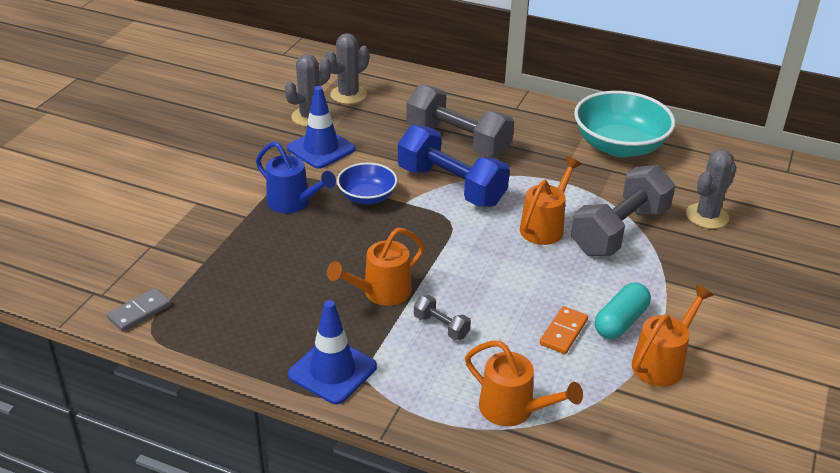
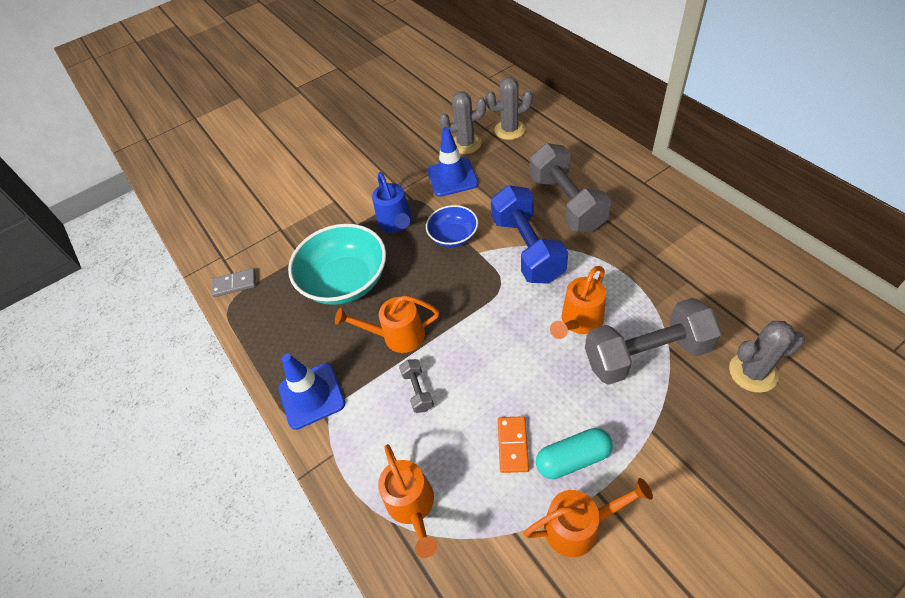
camera: 40 degrees right, 15 degrees up
(545, 226) = (578, 322): orange watering can -> orange watering can turned 150 degrees clockwise
(563, 332) = (512, 445): orange domino -> orange domino turned 60 degrees counterclockwise
(619, 146) = (717, 255): turquoise bowl -> turquoise bowl (346, 281)

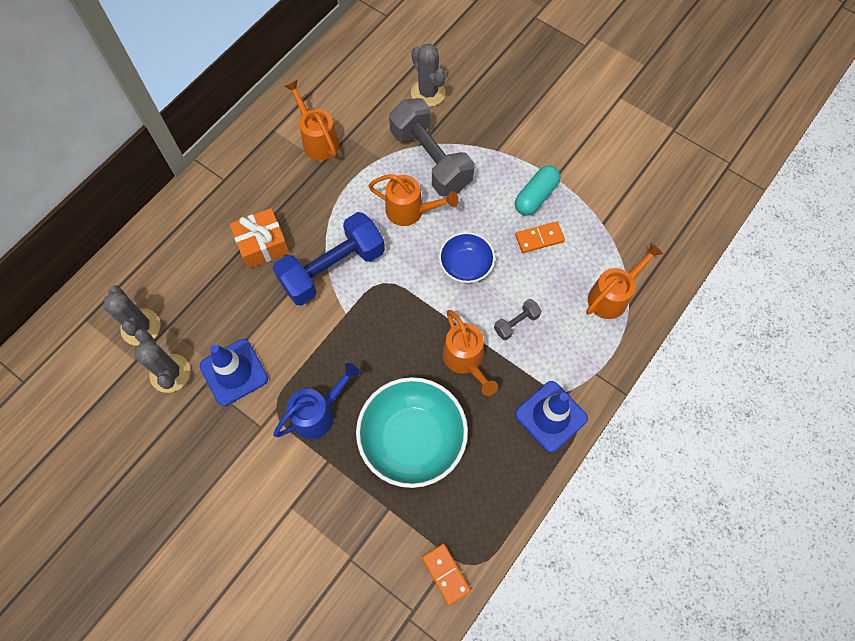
camera: 115 degrees left, 15 degrees up
(234, 284) = (446, 574): grey domino -> orange domino
(453, 236) = (328, 344): blue bowl -> blue bowl (466, 265)
(566, 203) = (262, 244): grey dumbbell -> orange gift
(573, 459) = (535, 196): turquoise capsule -> turquoise capsule turned 75 degrees clockwise
(579, 526) = (582, 185): orange watering can -> orange watering can (318, 139)

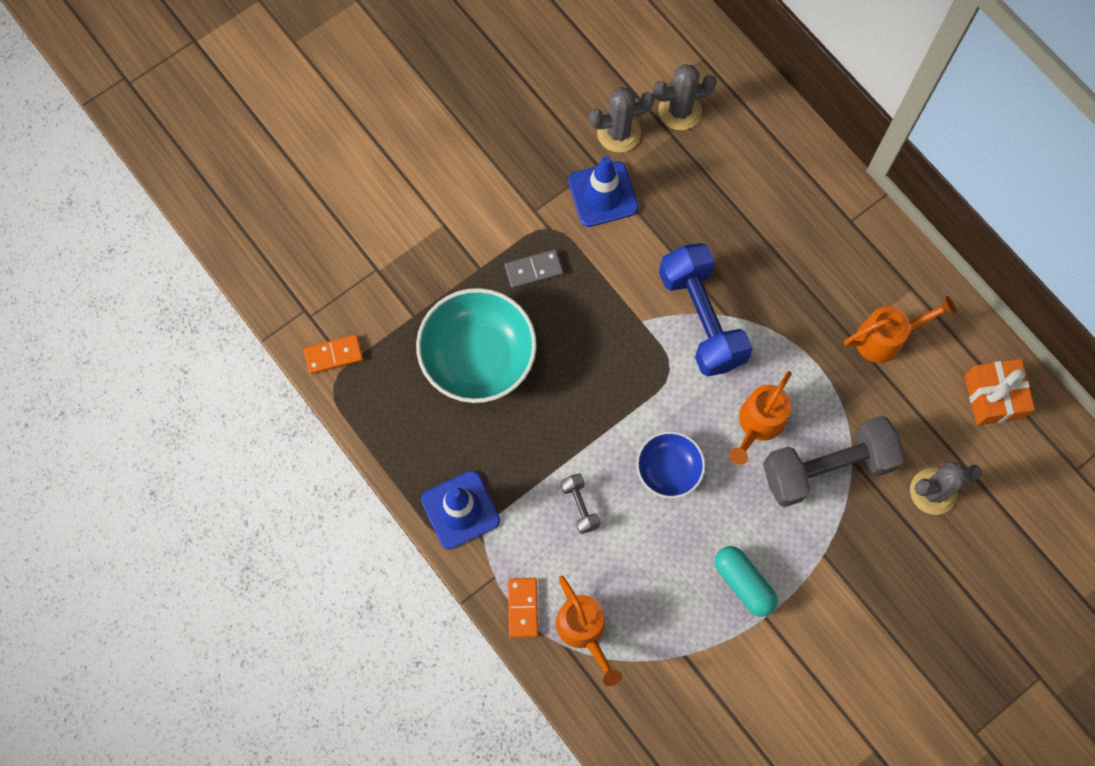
camera: 105 degrees right, 5 degrees up
(262, 244) = (751, 249): orange gift -> orange gift (993, 396)
(319, 413) = (533, 270): blue watering can -> grey domino
(466, 361) = (550, 436): orange watering can -> none
(539, 238) = (683, 568): orange domino -> orange domino (522, 608)

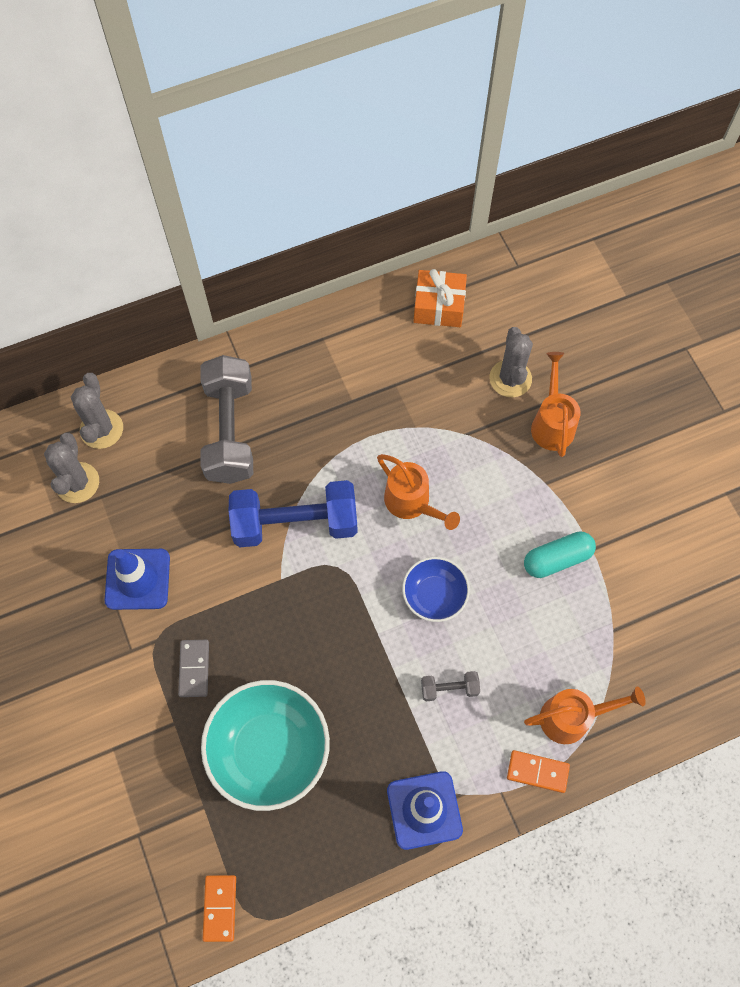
camera: 75 degrees left, 5 degrees down
(618, 133) = (78, 546): grey cactus -> grey cactus (101, 429)
(827, 467) = (467, 457): grey dumbbell -> grey dumbbell (229, 431)
(886, 338) = (362, 373): orange watering can -> orange watering can (552, 423)

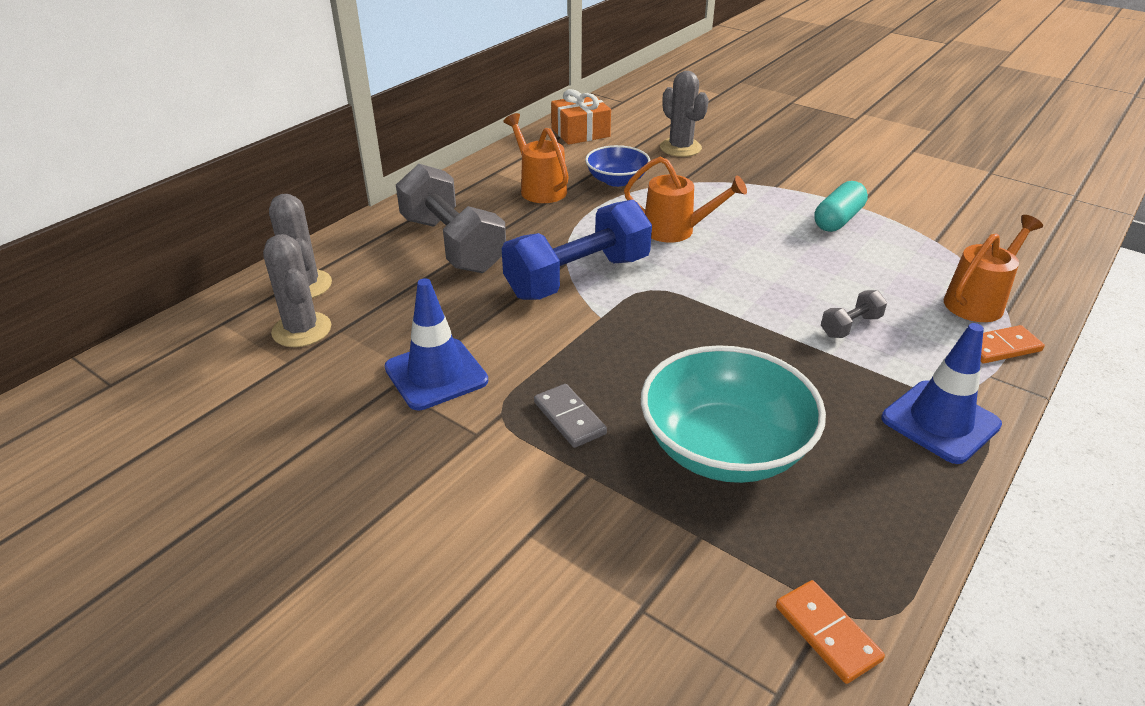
camera: 30 degrees left, 30 degrees down
(434, 595) = (762, 274): blue bowl -> blue bowl (617, 180)
(552, 423) = (740, 158): orange watering can -> orange watering can (539, 188)

